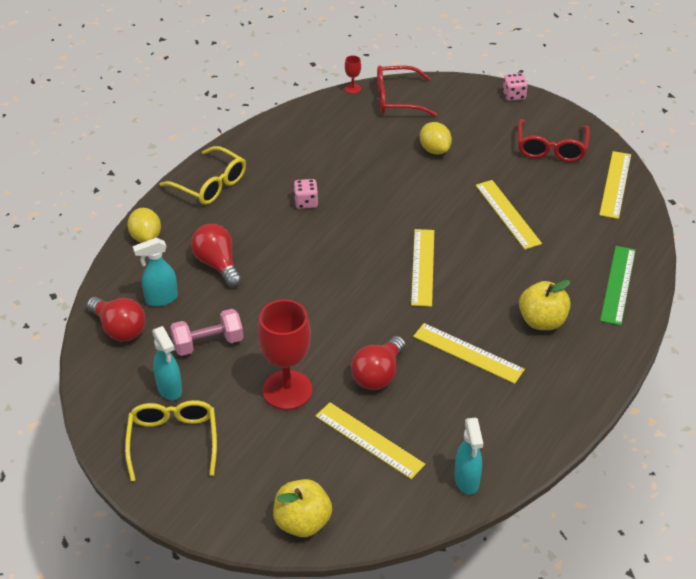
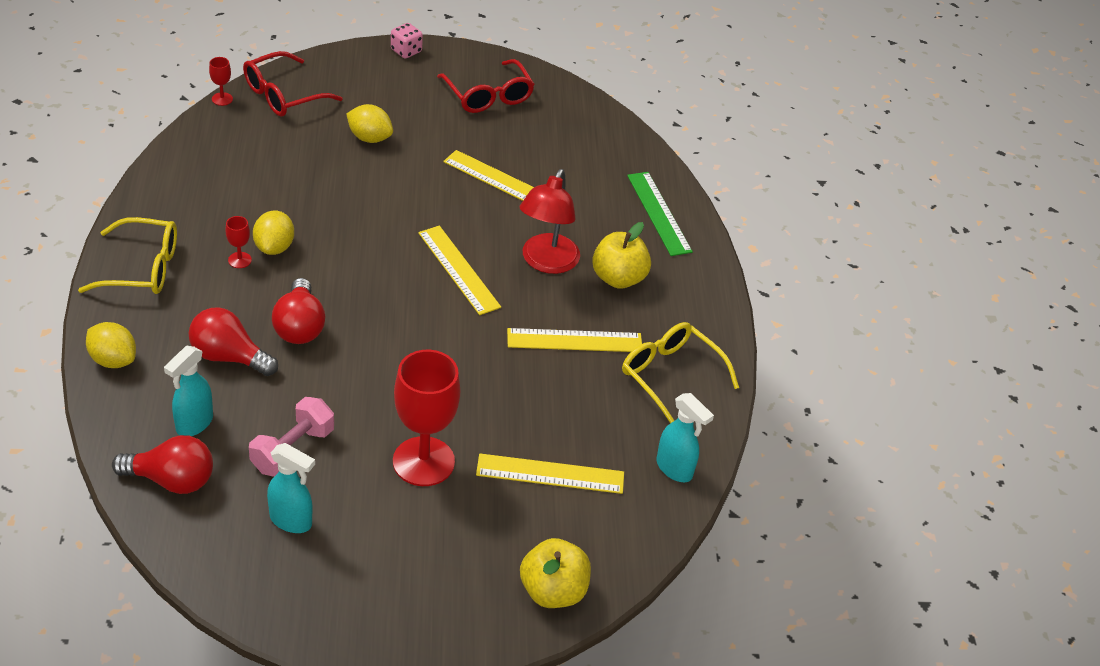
camera: 40 degrees left, 0 degrees up
(173, 440) = (343, 575): yellow glasses -> yellow glasses (670, 376)
(276, 202) = (239, 260): none -> red goblet
(306, 202) = (274, 247): pink dice -> yellow lemon
(378, 374) = (504, 402): red light bulb -> red light bulb (299, 326)
(494, 287) = (546, 262): none -> red lamp
(615, 184) = (578, 112): yellow ruler -> none

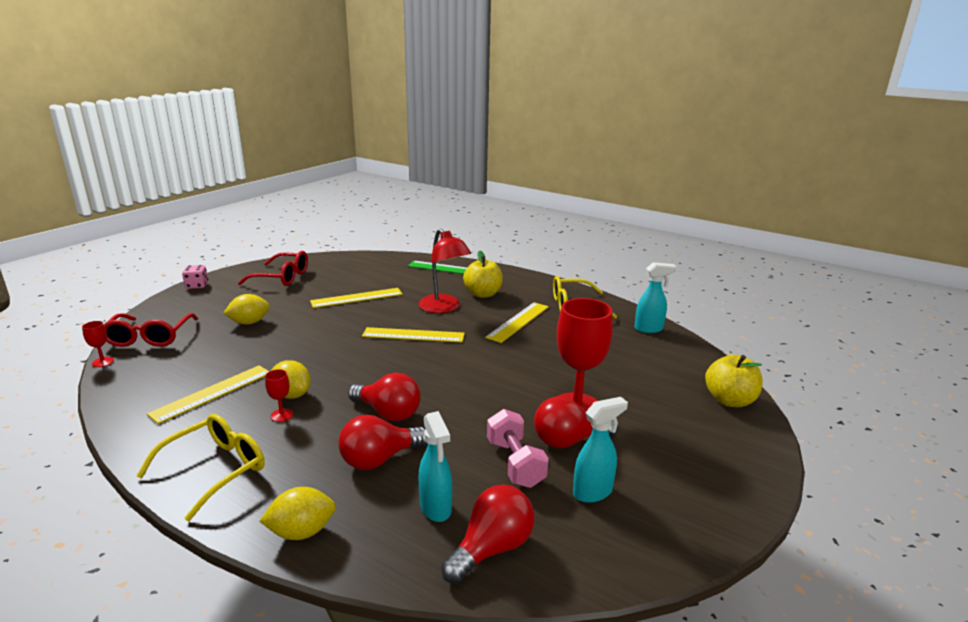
camera: 50 degrees left, 20 degrees down
(359, 476) = (569, 441): none -> red light bulb
(550, 474) = (624, 366): yellow ruler -> yellow ruler (212, 393)

